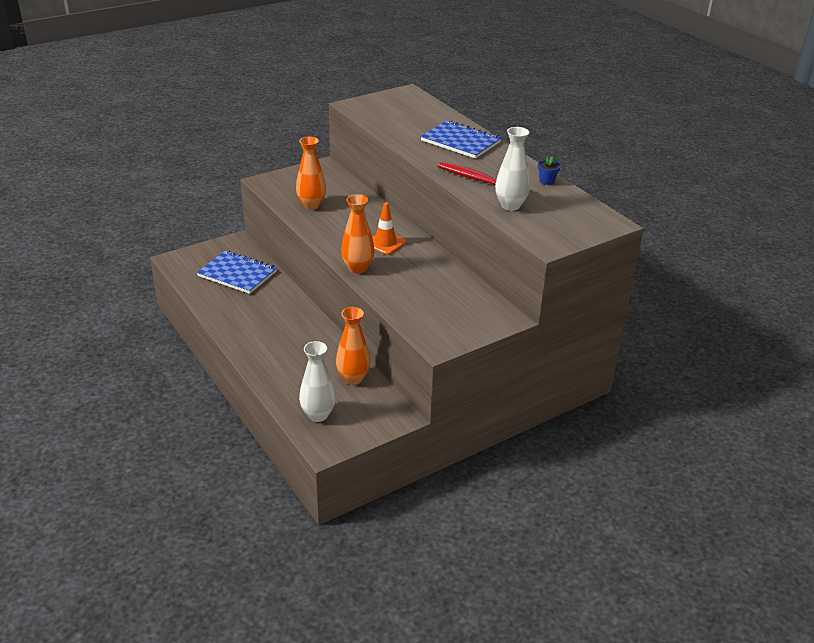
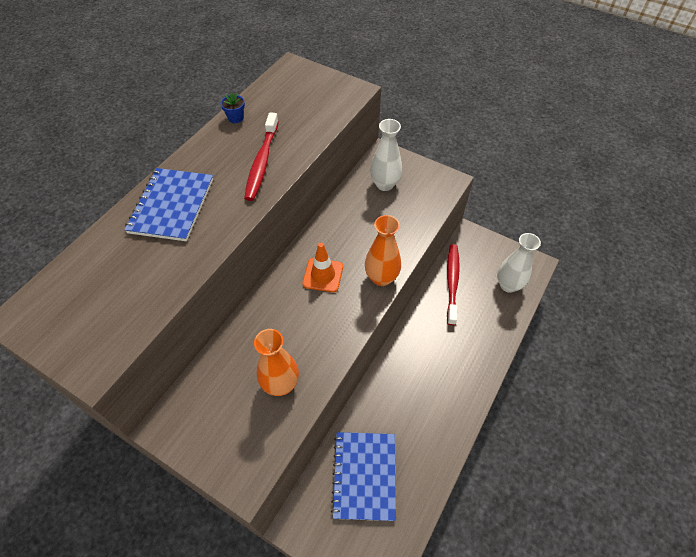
camera: 115 degrees left, 20 degrees up
(353, 378) = (452, 282): orange vase -> red toothbrush
(510, 206) = (301, 128): white vase -> white vase (384, 184)

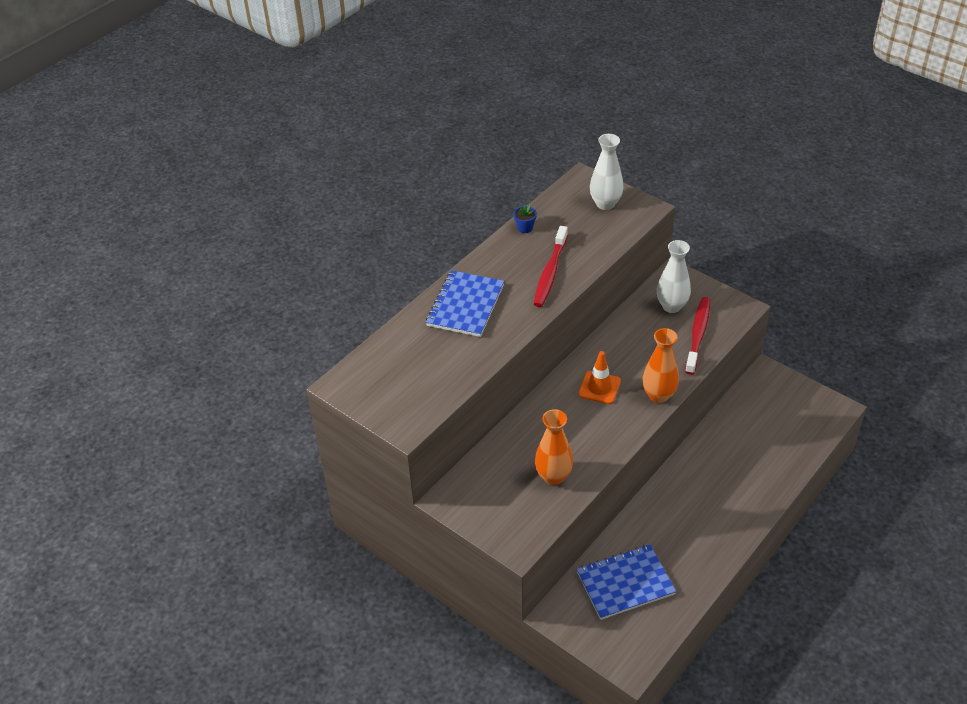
camera: 10 degrees right, 10 degrees down
(364, 476) = (625, 583): blue notebook -> blue notebook turned 60 degrees clockwise
(452, 282) = (739, 418): red toothbrush -> red toothbrush (698, 335)
(508, 285) = (802, 427): white vase -> white vase (605, 204)

